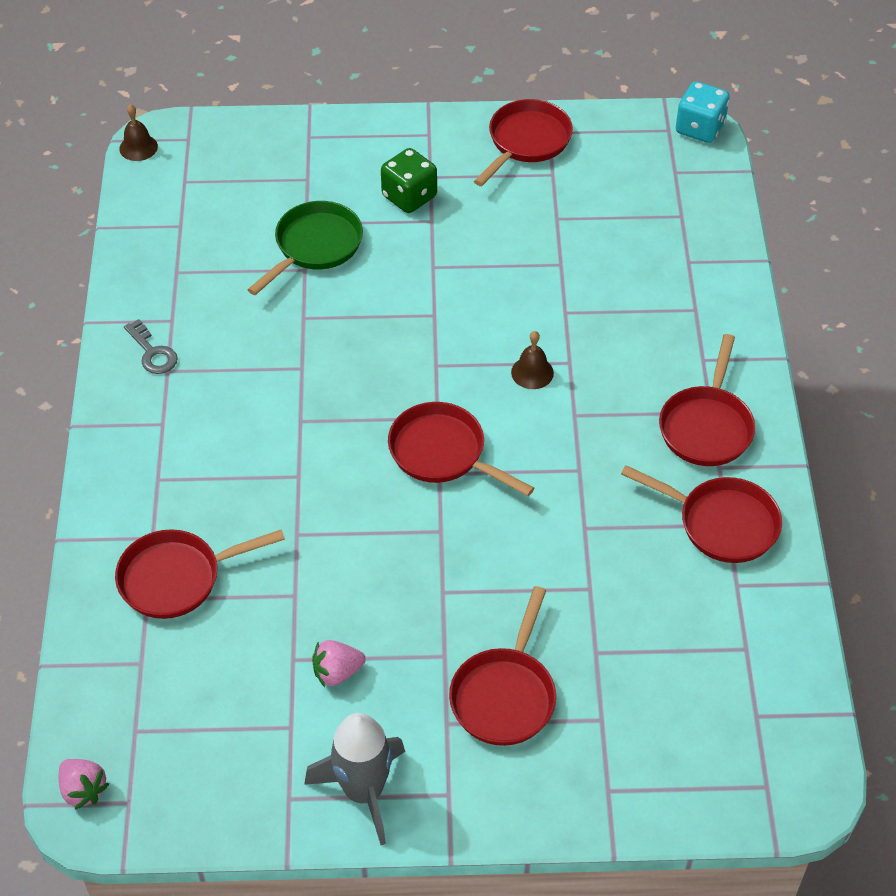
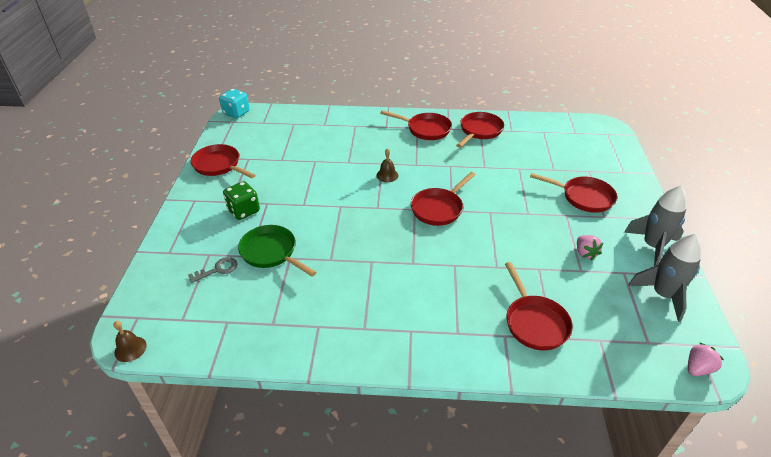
camera: 85 degrees left, 10 degrees down
(153, 353) = (346, 337): grey key -> grey key (218, 269)
(237, 778) = (663, 295): none -> grey rocket

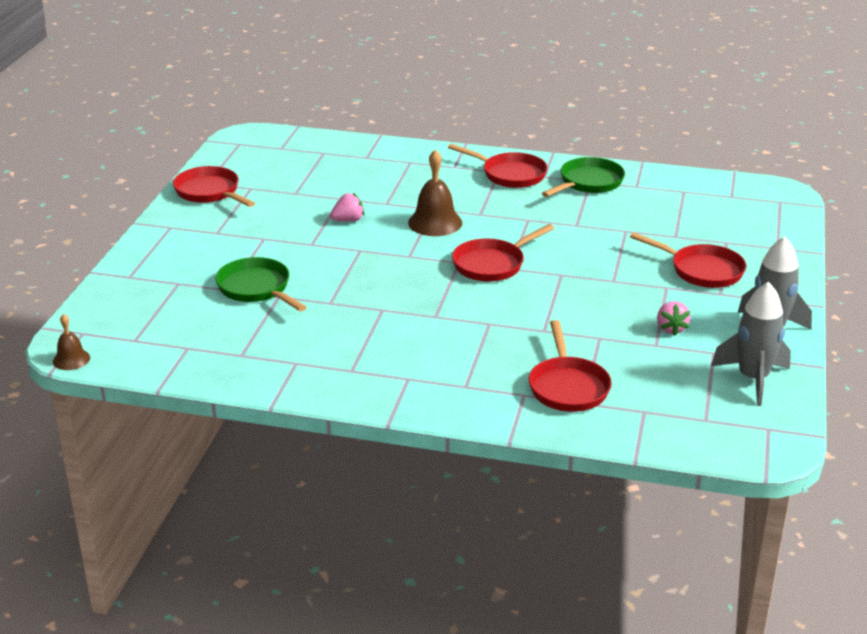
camera: 10 degrees right, 10 degrees down
(218, 269) = (186, 299): grey key -> none
(236, 113) = (246, 134): turquoise dice -> none
(244, 211) = (231, 243): green dice -> none
(387, 175) = (435, 222): brown bell -> brown bell, size x1.75
(479, 131) = (588, 183): red pan -> green pan
(697, 368) = (755, 449): pink strawberry -> pink strawberry (348, 220)

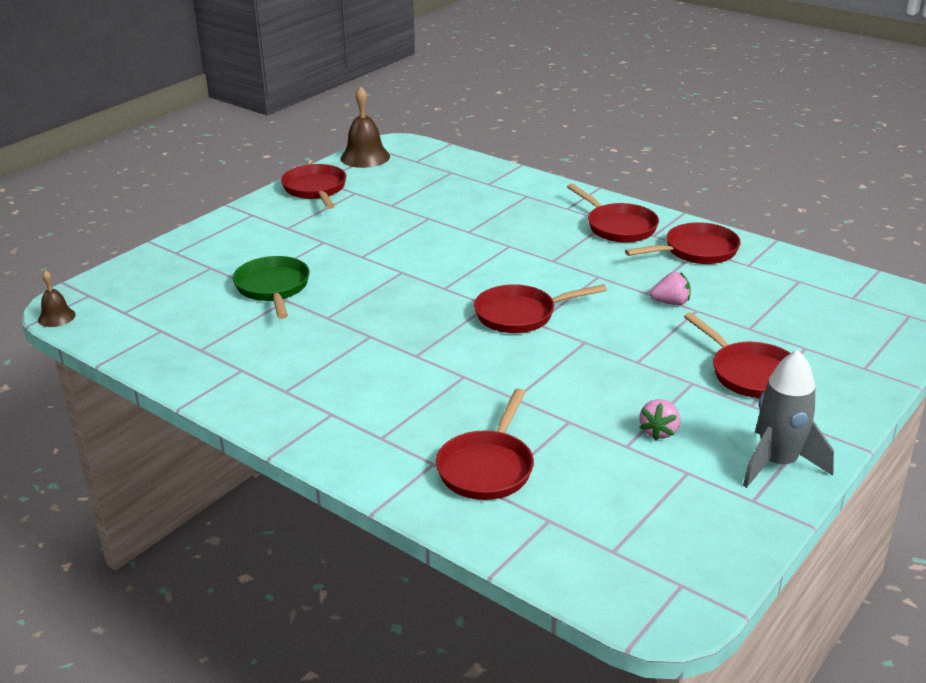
camera: 25 degrees right, 0 degrees up
(348, 220) = (416, 240): pink strawberry -> pink strawberry (671, 303)
(435, 222) = (499, 260): brown bell -> brown bell (365, 157)
(588, 183) = (696, 251): green pan -> red pan
(753, 379) = (710, 517): grey rocket -> none

